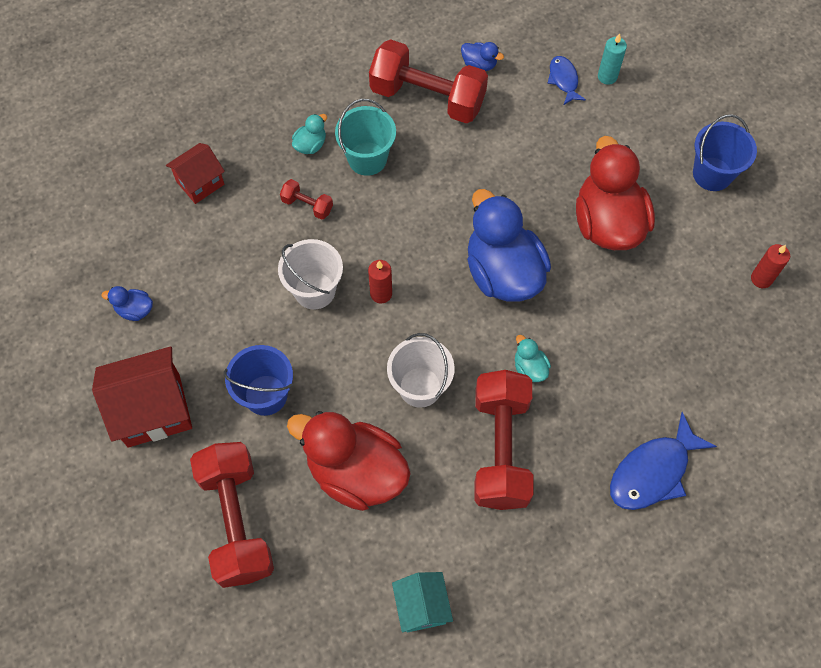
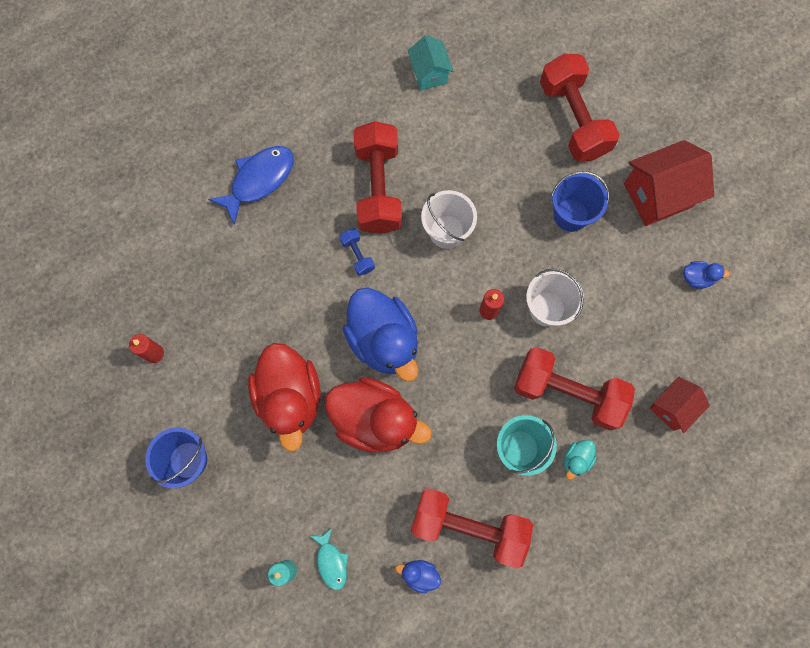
camera: 175 degrees right, 10 degrees up
(307, 205) = (568, 392): red dumbbell -> red dumbbell, size x2.30
(356, 472) = (489, 161): red duck -> red duck (375, 420)
(529, 368) = (357, 255): turquoise duck -> blue dumbbell
(563, 80) = (331, 562): blue fish -> turquoise fish

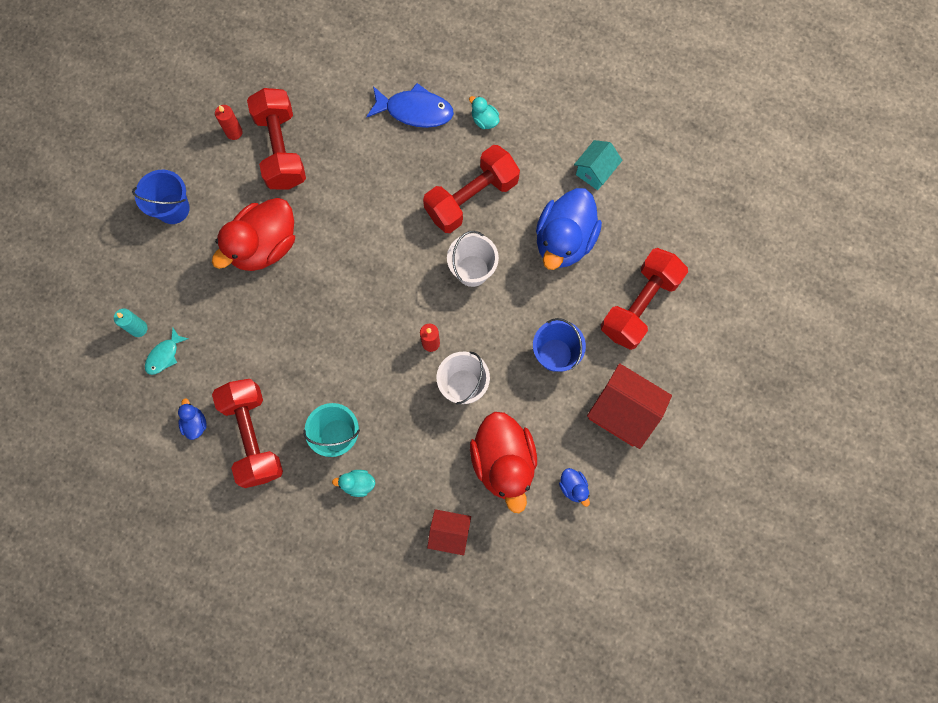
camera: 55 degrees right, 0 degrees up
(313, 129) = (484, 120): none -> turquoise duck
(357, 255) = (406, 219): blue dumbbell -> none
(375, 420) = (288, 316): red duck -> red duck (503, 462)
(383, 340) = (353, 282): blue duck -> blue duck (564, 240)
(568, 392) = (406, 444): red dumbbell -> red dumbbell (281, 149)

